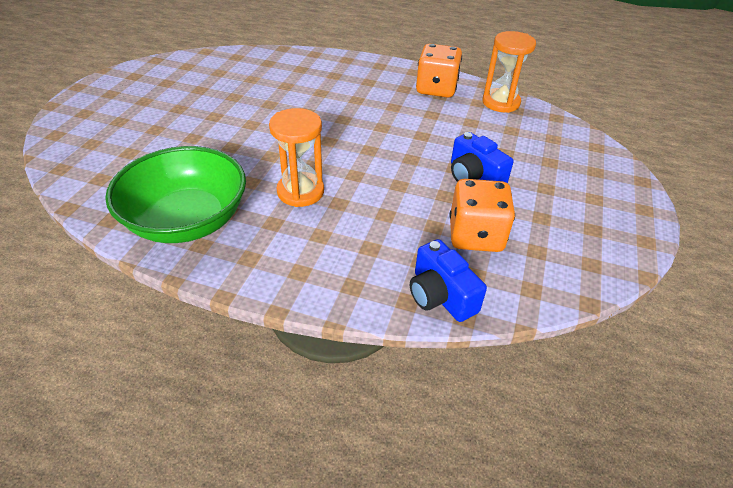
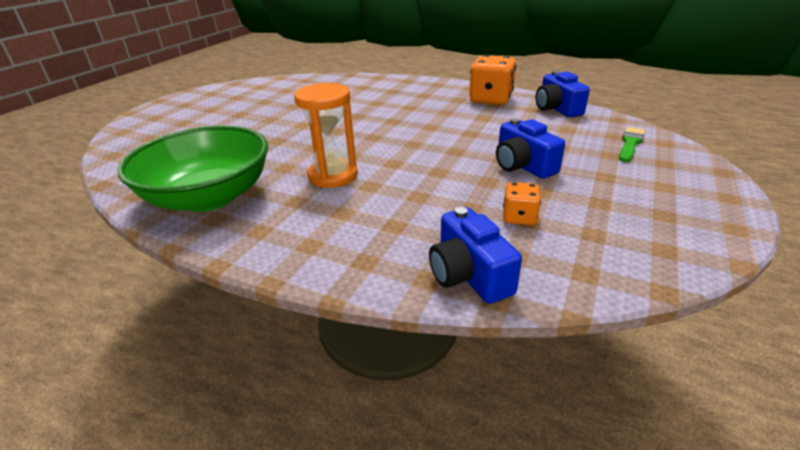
camera: 10 degrees right, 10 degrees down
(475, 235) = (519, 217): orange dice -> orange dice, size x0.52
(501, 102) = (557, 109): orange hourglass -> blue camera
(567, 148) = (630, 143): none -> green brush

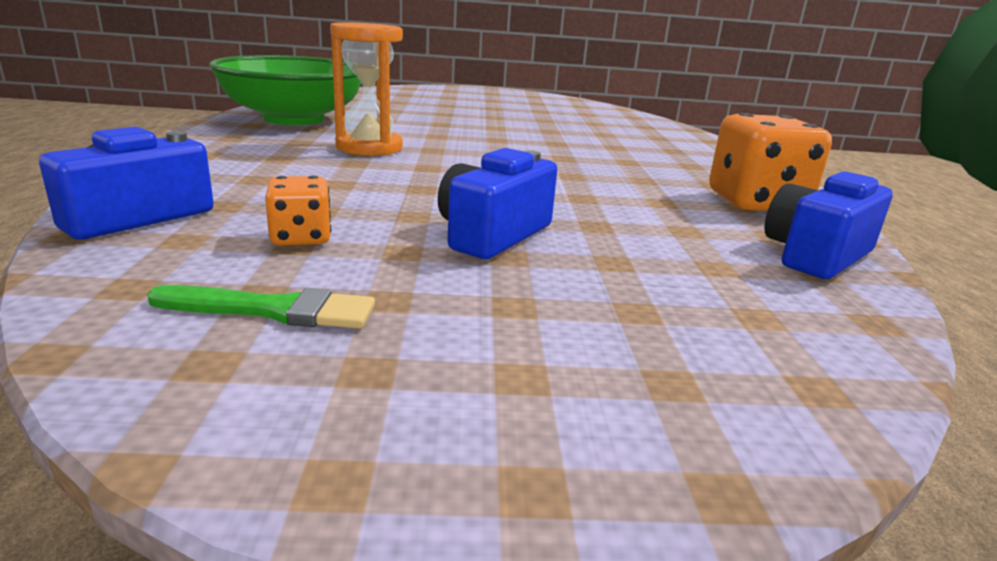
camera: 60 degrees right, 10 degrees down
(630, 143) = (737, 336): green brush -> green brush (274, 310)

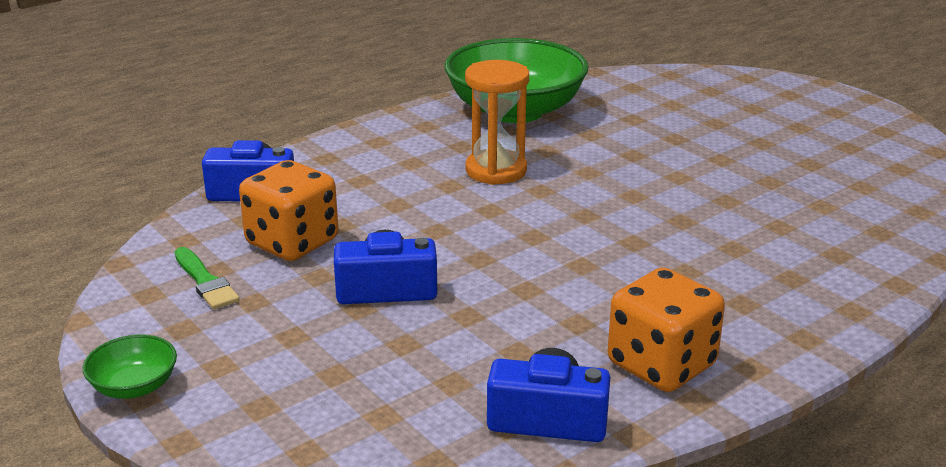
camera: 55 degrees right, 5 degrees up
(301, 238) = (292, 242): orange dice -> orange dice, size x1.91
(485, 483) = (134, 386): none -> green bowl

